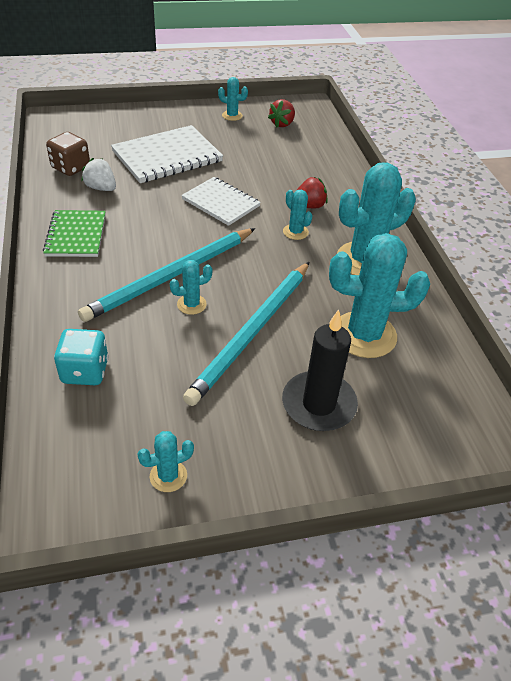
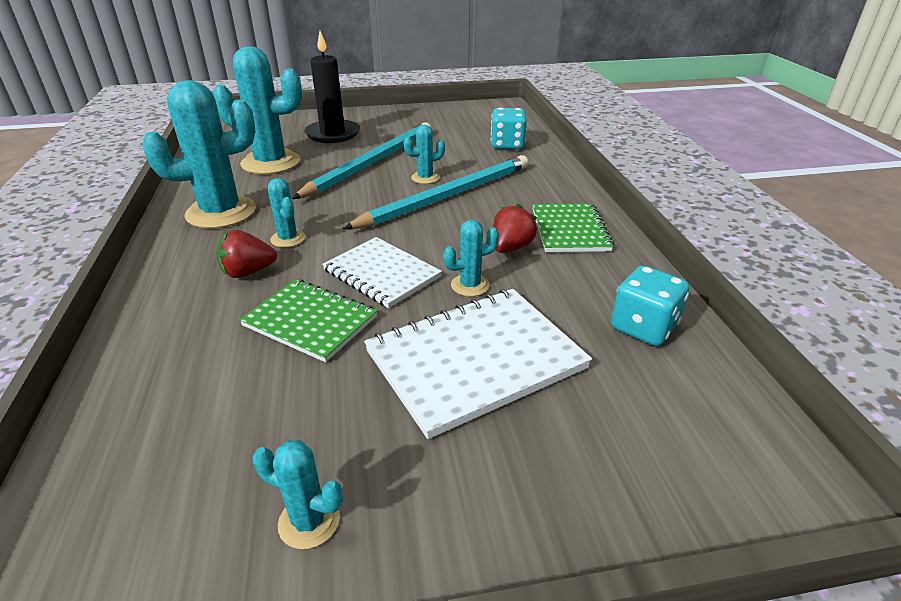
camera: 175 degrees left, 10 degrees down
(71, 168) = (643, 327): brown dice -> turquoise dice
(101, 188) = (570, 291): white strawberry -> none
(168, 476) = (439, 114): turquoise cactus -> turquoise cactus (470, 285)
(256, 176) = (310, 321): none -> green notebook
(282, 124) = (178, 488): red strawberry -> red strawberry (511, 248)

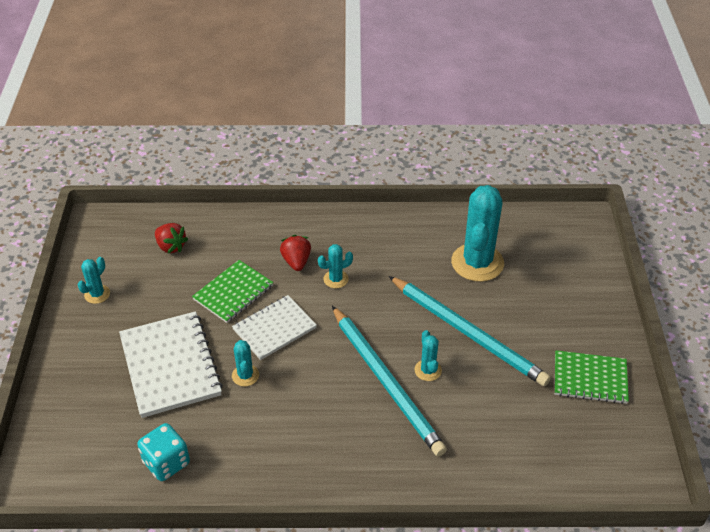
camera: 100 degrees right, 10 degrees up
(221, 212) = (385, 241): turquoise cactus -> none
(333, 134) = (547, 305): black candle -> none
(507, 145) = (505, 455): turquoise dice -> none
(511, 248) = (287, 410): red strawberry -> red strawberry (171, 246)
(569, 230) = (305, 459): green notebook -> green notebook (590, 378)

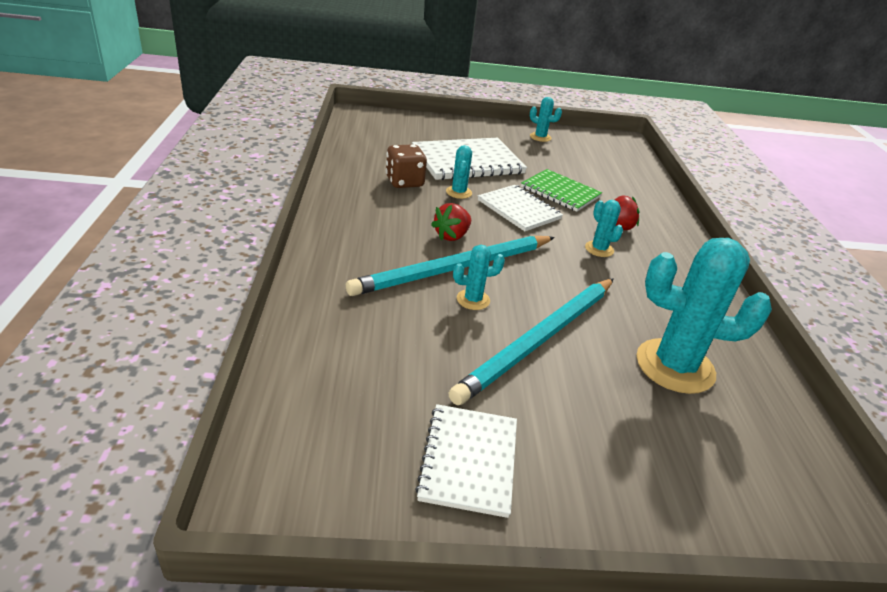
camera: 85 degrees right, 10 degrees down
(166, 463) = (367, 156): turquoise dice -> none
(171, 246) = (608, 167): red strawberry -> red strawberry (451, 236)
(228, 423) = (404, 182): none -> brown dice
(245, 375) = (458, 192): turquoise cactus -> turquoise cactus turned 75 degrees counterclockwise
(590, 378) = (469, 460): green notebook -> white notebook

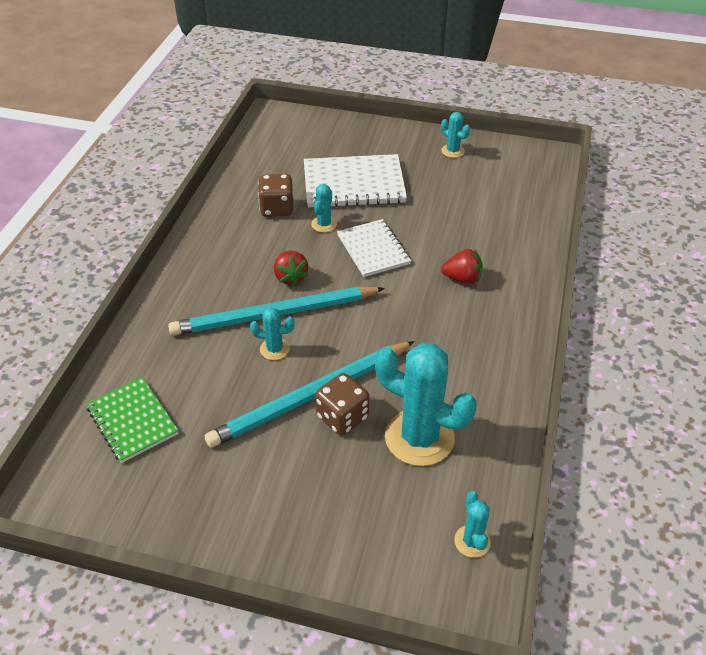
camera: 20 degrees right, 10 degrees up
(451, 236) = (290, 277): red strawberry -> red strawberry turned 75 degrees counterclockwise
(469, 460) = (197, 493): white notebook -> none
(560, 192) = (430, 229): green notebook -> green notebook (132, 421)
(585, 356) = (342, 417): none -> brown dice
(599, 249) = (427, 304): turquoise cactus -> turquoise cactus (472, 541)

